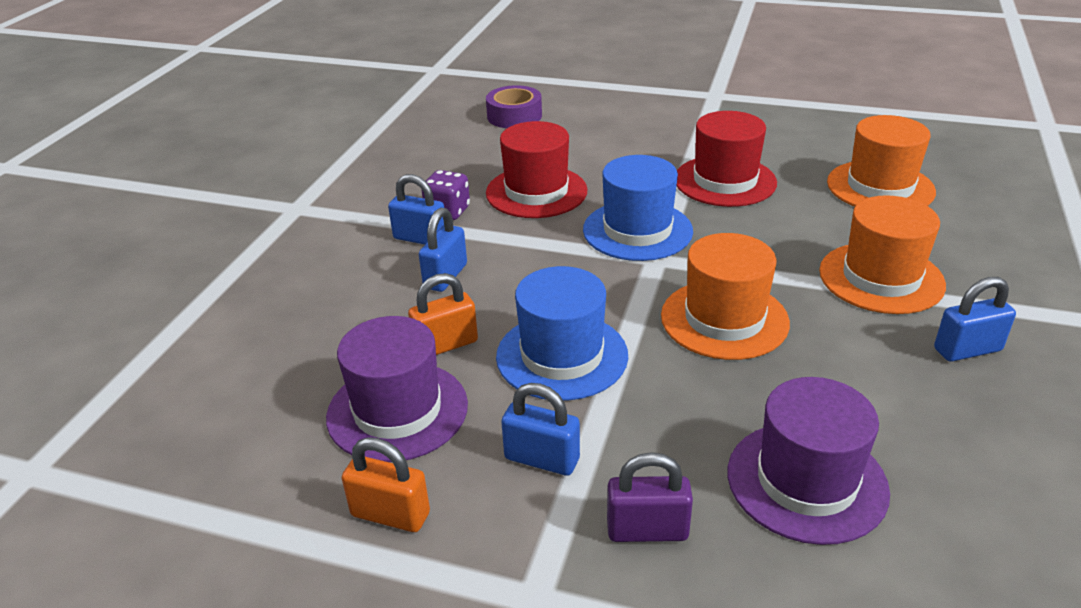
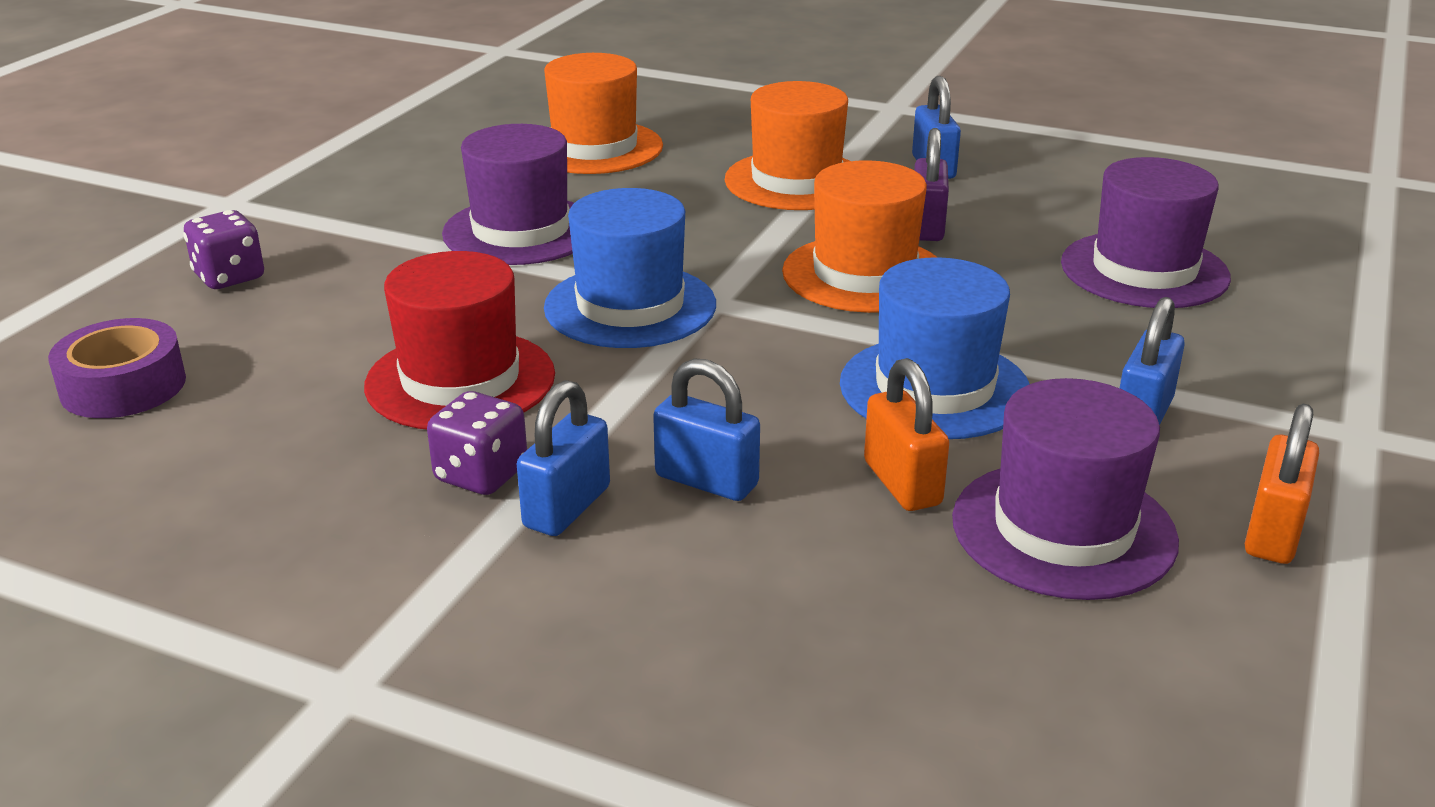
camera: 85 degrees left, 5 degrees down
(627, 114) = (229, 277): none -> purple dice
(647, 530) = (1239, 359): purple padlock -> purple padlock (927, 227)
(725, 181) = (521, 231): red hat -> purple hat

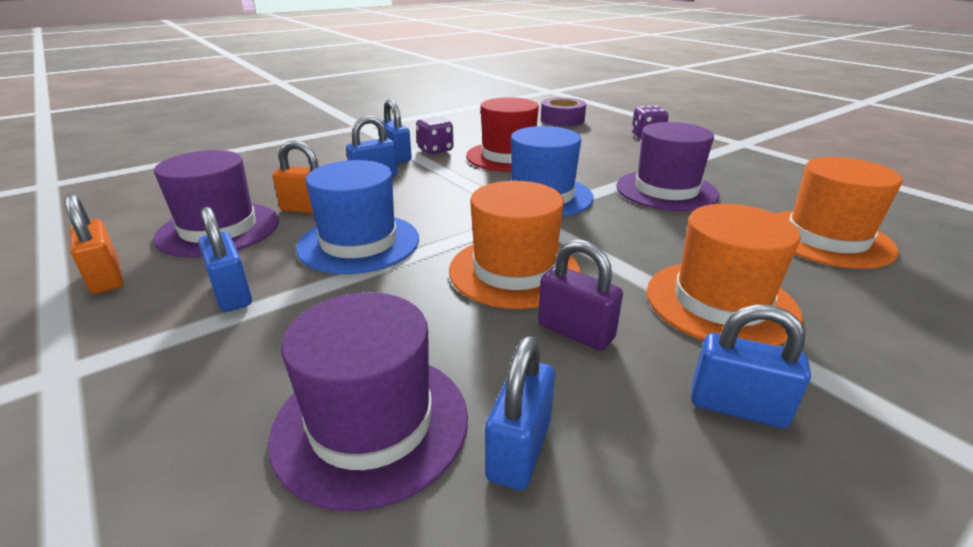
camera: 120 degrees right, 0 degrees up
(1078, 220) = (519, 449): none -> blue padlock

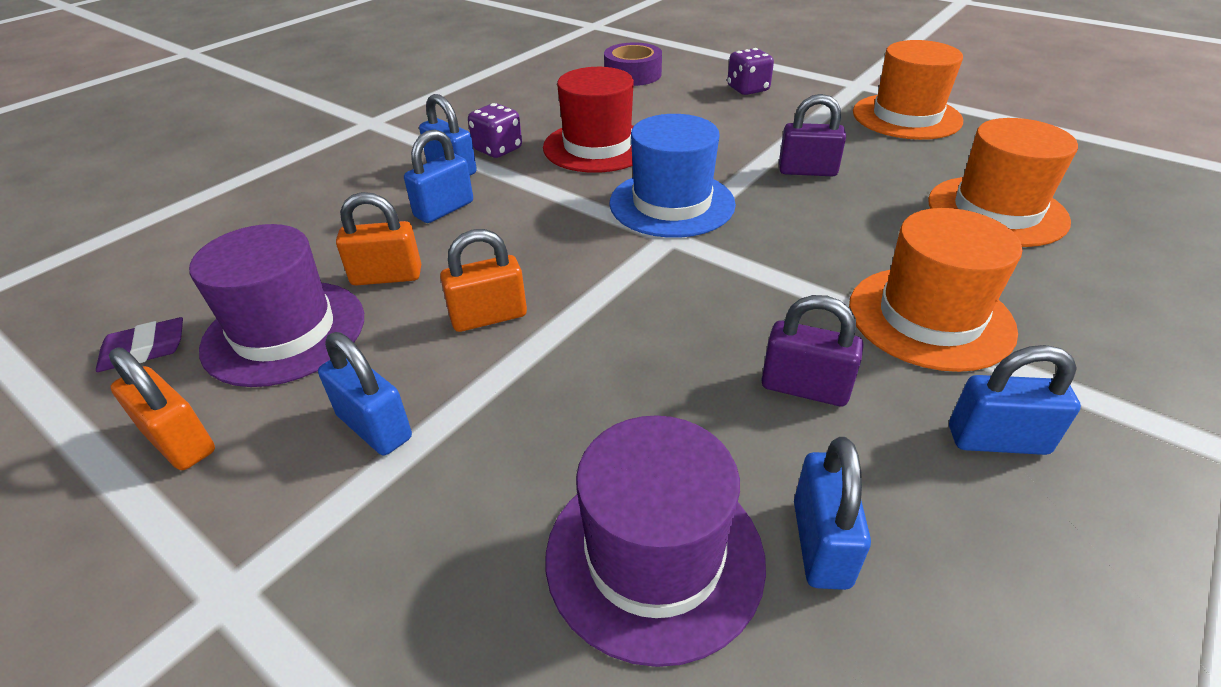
camera: 15 degrees left, 10 degrees up
(128, 225) = (144, 350): none -> purple eraser
(359, 243) = (489, 317): blue hat -> orange padlock
(514, 271) = (698, 320): orange hat -> orange hat (906, 117)
(666, 190) = (807, 171): purple hat -> purple padlock

